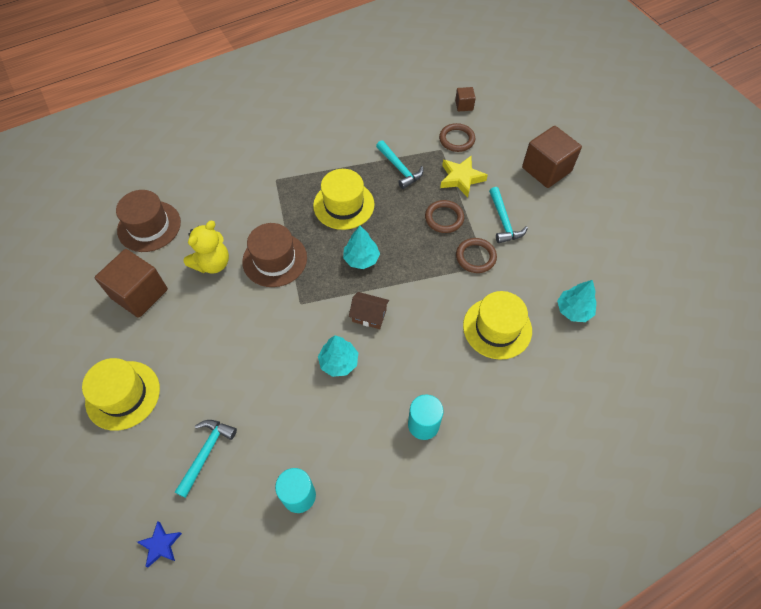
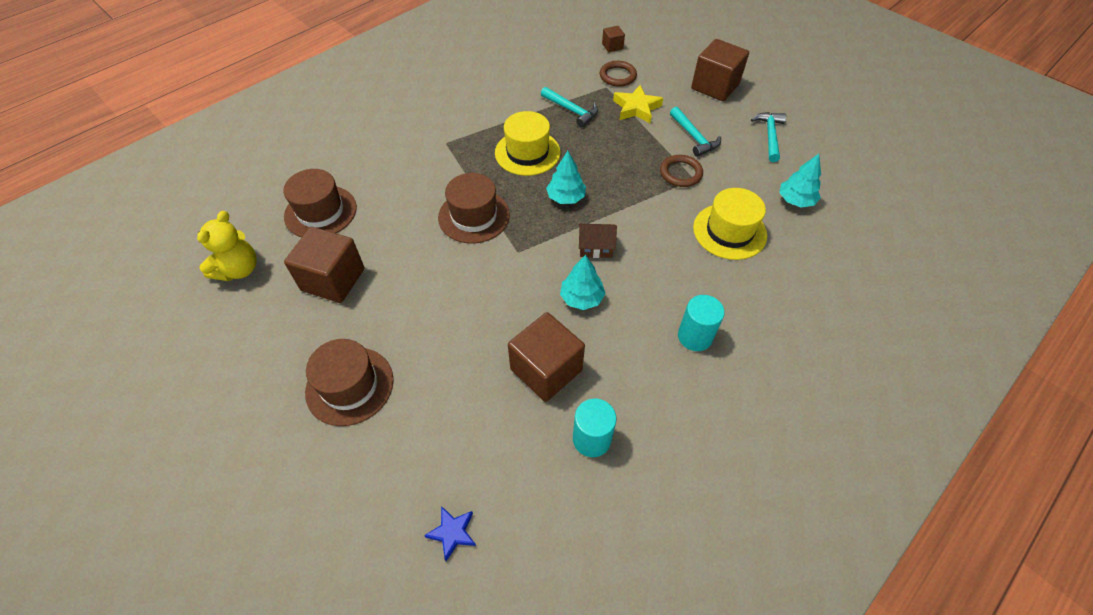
camera: 15 degrees left, 5 degrees down
(123, 395) = (350, 385): yellow hat -> brown hat
(206, 453) = (470, 422): turquoise hammer -> turquoise hammer (769, 136)
(212, 263) = (406, 233): yellow teddy bear -> yellow teddy bear (239, 269)
(284, 422) = (546, 370): none -> brown cube
(444, 218) = (634, 145): brown ring -> none

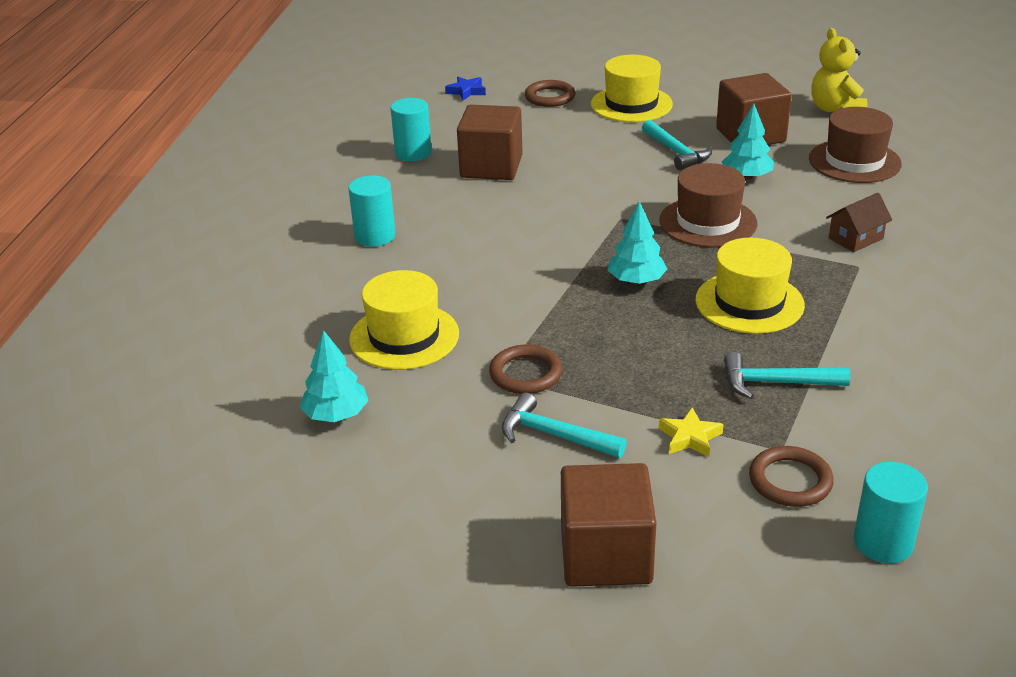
camera: 145 degrees right, 20 degrees down
(350, 385) = (631, 104): brown hat -> yellow hat
(394, 454) = (550, 97): none -> brown ring
(581, 298) = (513, 215): turquoise tree -> turquoise tree (747, 177)
(595, 247) = (545, 254): brown house -> brown house (855, 238)
(612, 46) = (883, 542): brown cube -> turquoise cylinder
(636, 108) = (690, 437): yellow star -> yellow star, size x0.65
(769, 136) = (435, 501): turquoise hammer -> turquoise hammer (676, 152)

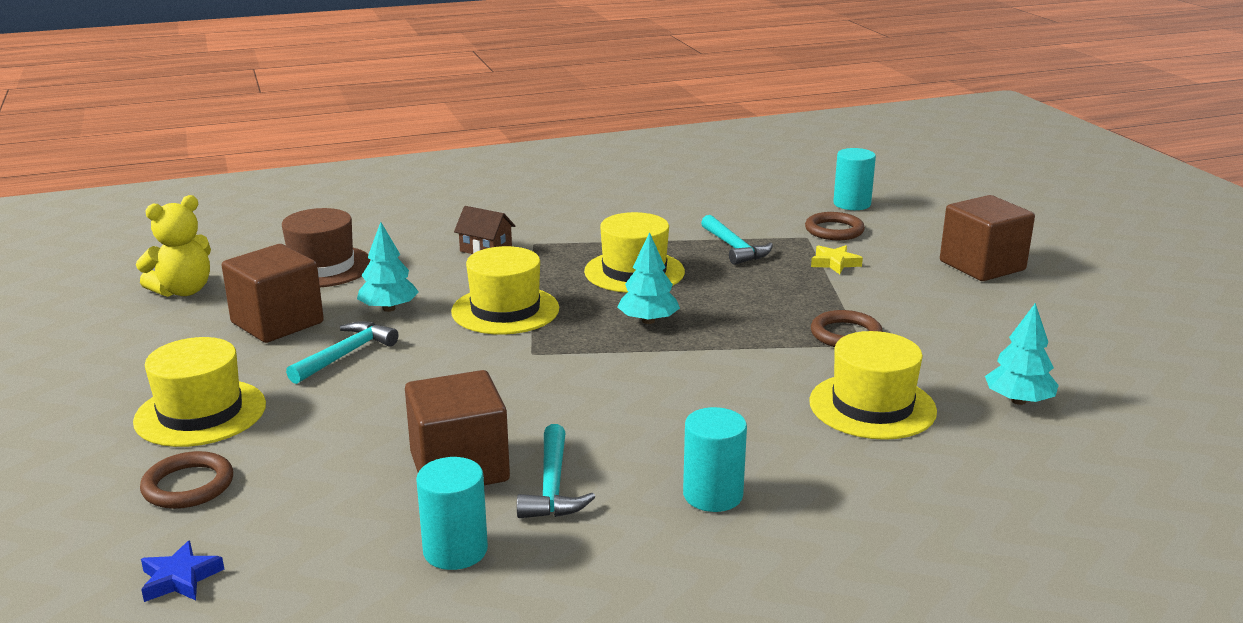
camera: 120 degrees left, 10 degrees down
(554, 435) = (901, 306): turquoise hammer -> turquoise hammer (552, 486)
(708, 222) = (505, 310): brown hat -> yellow hat

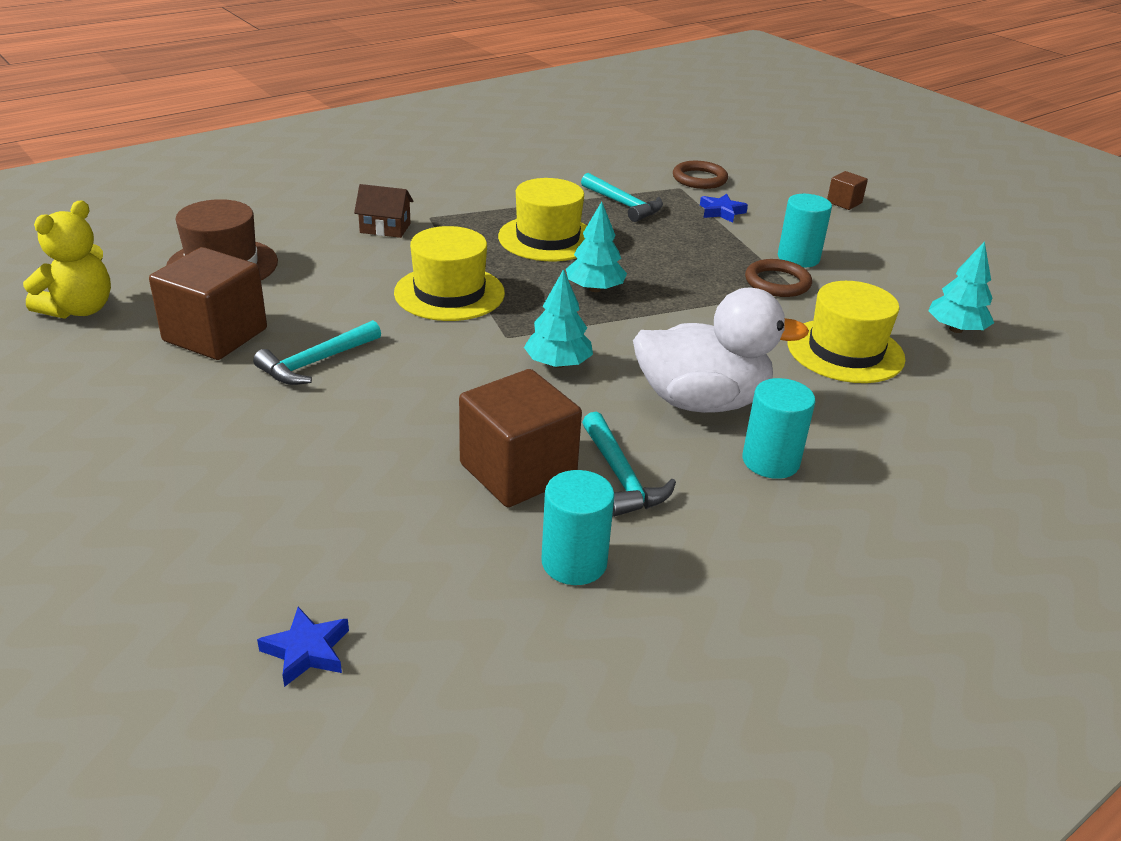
camera: 20 degrees left, 10 degrees up
(188, 485) = (242, 540): brown ring -> none
(200, 413) = (198, 452): yellow hat -> none
(345, 355) = (316, 362): turquoise hammer -> turquoise hammer turned 150 degrees counterclockwise
(389, 308) = (327, 305): turquoise tree -> turquoise tree (557, 364)
(682, 433) = (702, 401): none -> white duck
(834, 263) = (721, 212): yellow star -> blue star
(852, 204) = (697, 151): turquoise cylinder -> turquoise cylinder (798, 258)
(982, 266) = (844, 202): brown cube -> brown cube, size x0.48

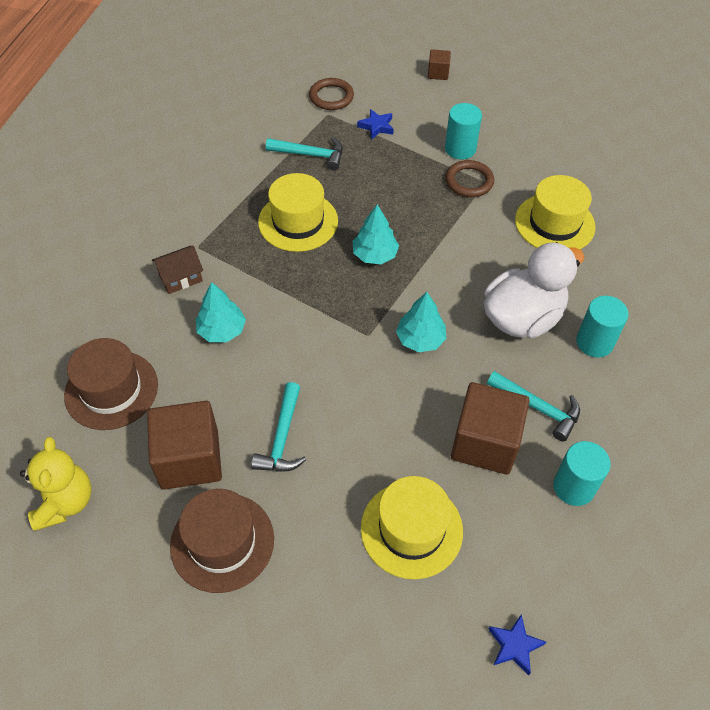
camera: 35 degrees left, 20 degrees up
(155, 400) = (222, 542): none -> brown hat
(449, 293) = (293, 317): yellow hat -> yellow hat (411, 529)
(955, 329) = (591, 166): turquoise tree -> turquoise tree (222, 330)

